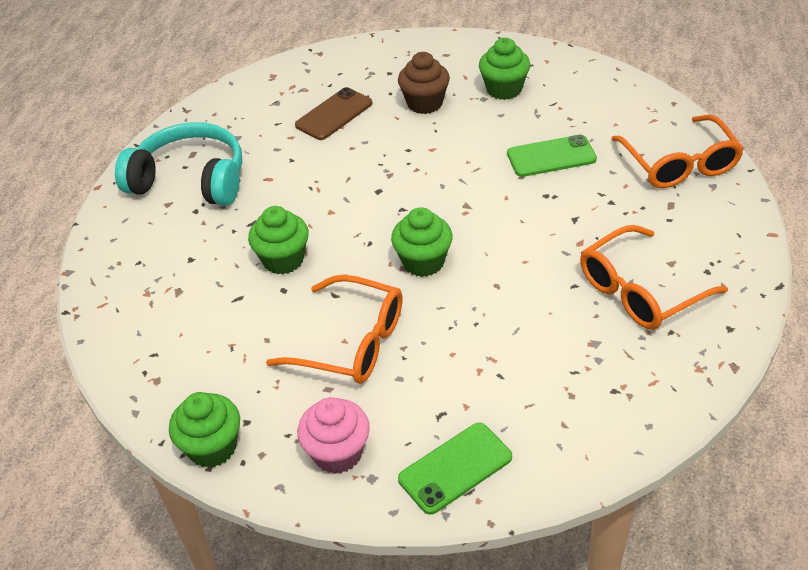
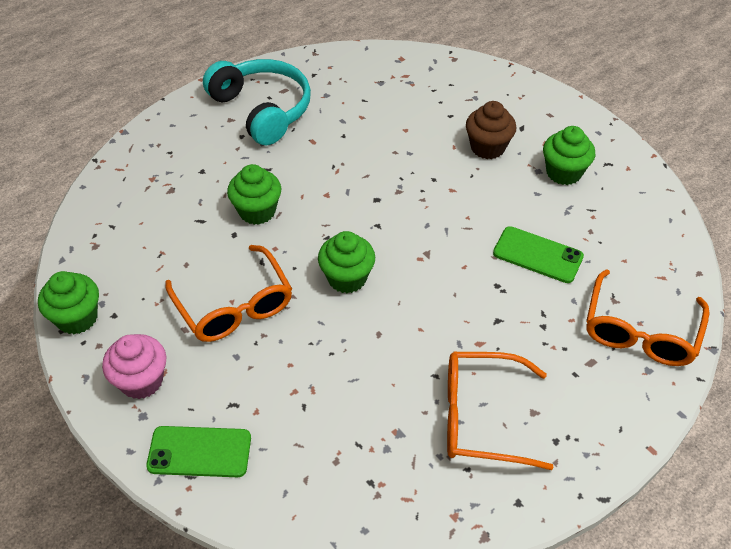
camera: 35 degrees right, 5 degrees up
(334, 114) = (411, 116): brown phone -> none

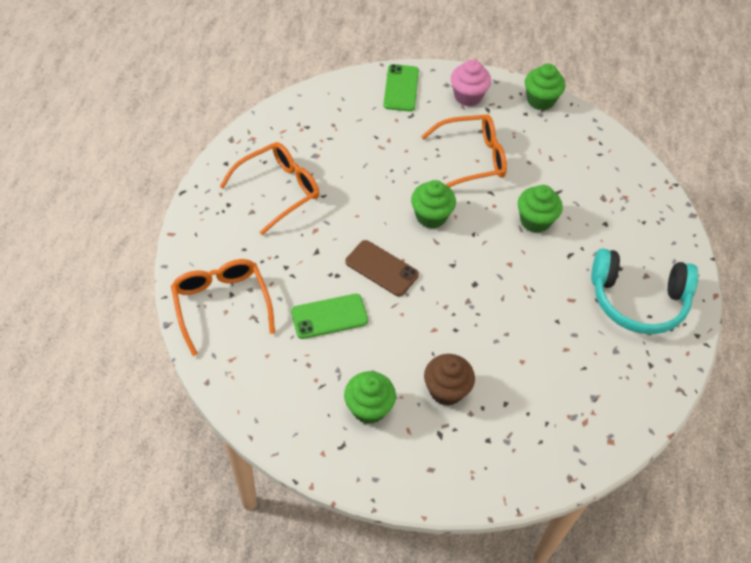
camera: 135 degrees right, 5 degrees up
(199, 452) = (401, 88): green phone -> green phone turned 45 degrees counterclockwise
(234, 306) = (472, 158): orange glasses -> orange glasses turned 150 degrees clockwise
(447, 263) = (381, 268): none -> brown phone

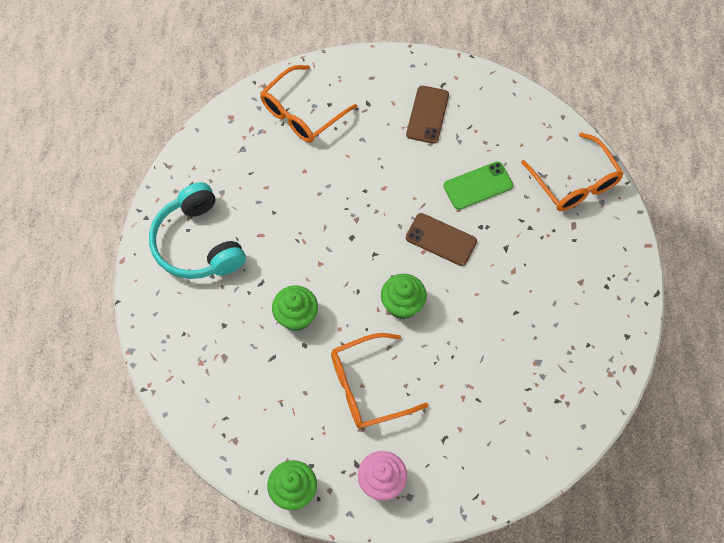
camera: 175 degrees right, 10 degrees up
(278, 190) = (562, 311): orange glasses -> orange glasses (302, 113)
(369, 408) = (427, 114): green cupcake -> brown phone
(401, 88) = (463, 480): green phone -> none
(446, 390) = (367, 137): brown cupcake -> none
(638, 300) = (197, 243): turquoise headphones -> turquoise headphones turned 120 degrees counterclockwise

